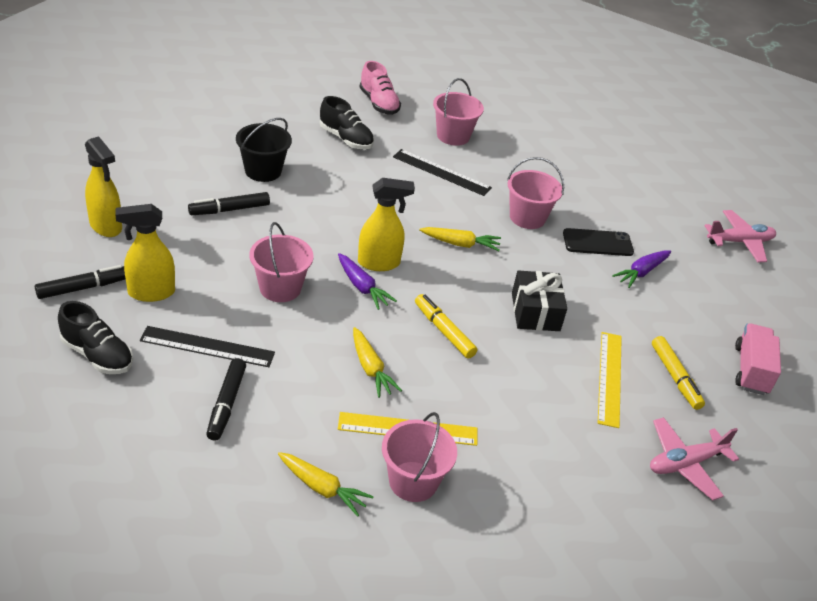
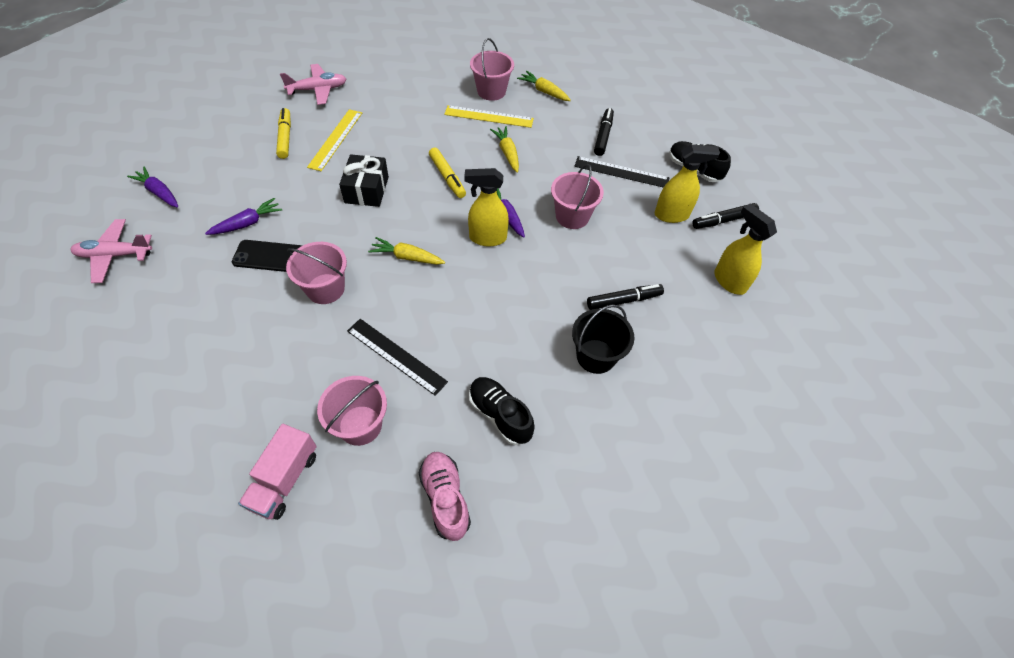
camera: 170 degrees left, 15 degrees up
(751, 370) = (221, 139): pink truck -> pink truck (284, 480)
(758, 301) = (159, 192): none -> purple carrot

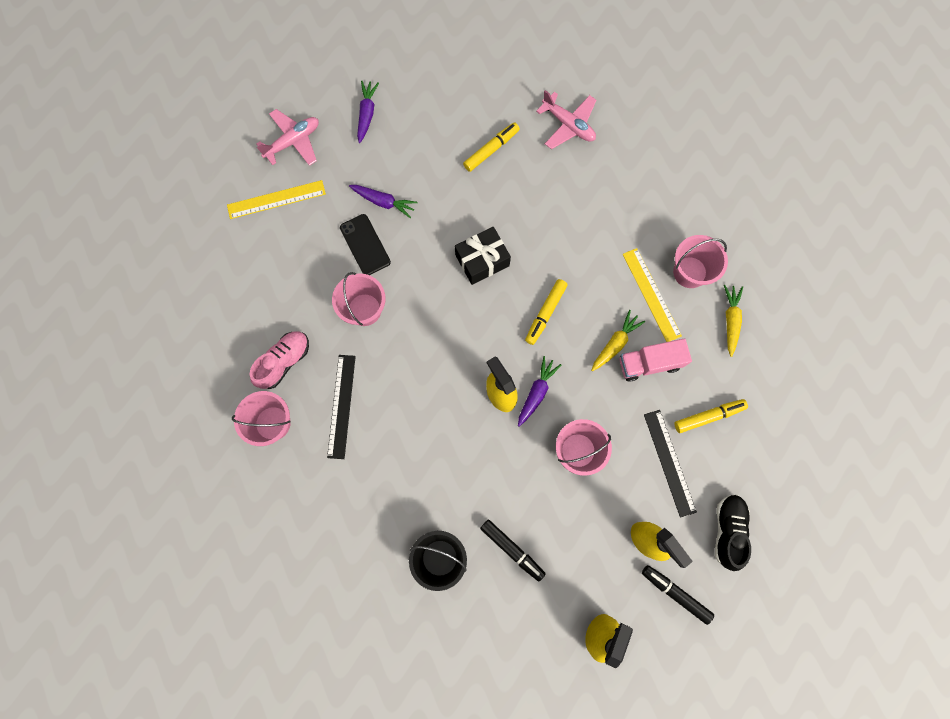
camera: 60 degrees right, 20 degrees up
(115, 255) = (293, 141): pink plane -> pink plane turned 90 degrees clockwise
(284, 480) = (207, 405): pink truck -> pink truck (649, 363)
(336, 139) = (520, 190): yellow ruler -> yellow ruler (276, 200)
(407, 257) = (435, 345): yellow carrot -> none
(445, 498) = (256, 519): pink shoe -> pink shoe (284, 362)
(500, 415) = (341, 515): black shoe -> none
(603, 136) = (708, 416): black marker -> yellow marker

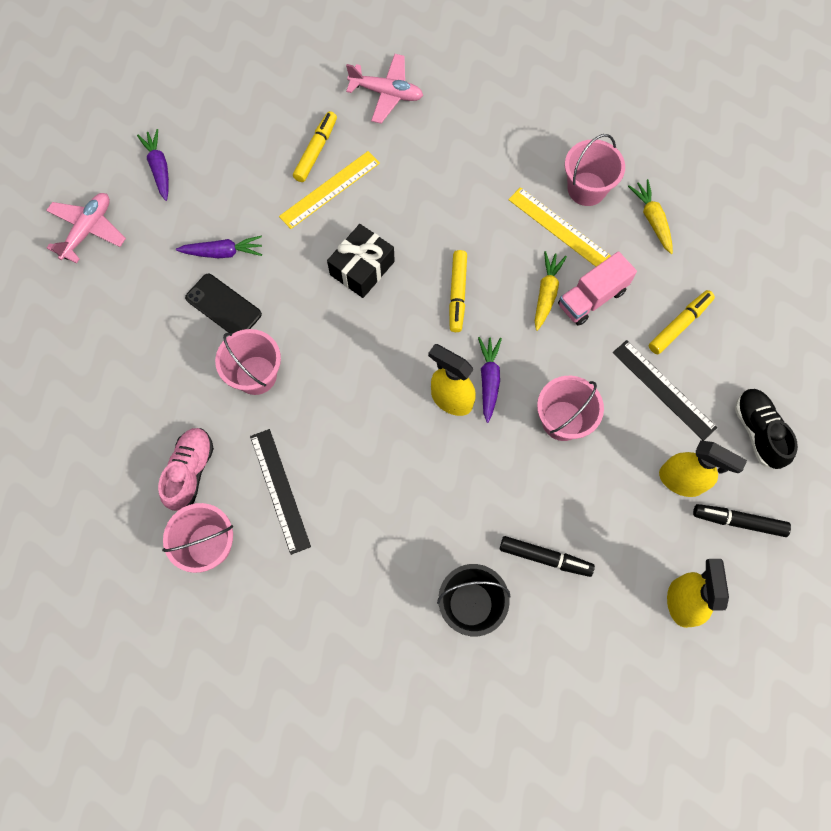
camera: 25 degrees left, 5 degrees down
(276, 200) = (97, 300): yellow ruler -> yellow ruler (330, 190)

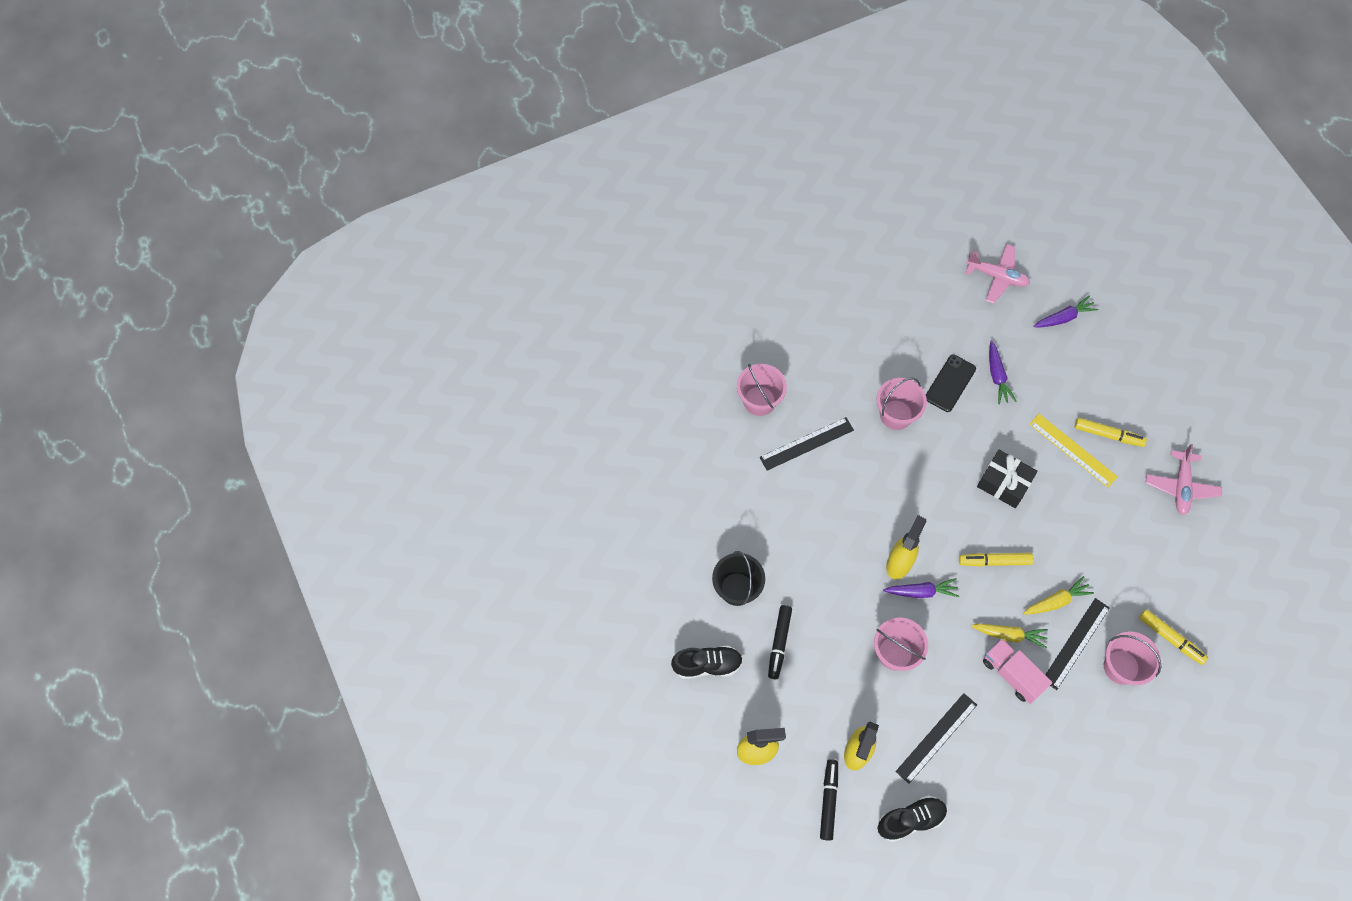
camera: 85 degrees right, 5 degrees down
(190, 471) = (812, 380): pink shoe -> none
(559, 227) = (1076, 643): yellow ruler -> black ruler
(570, 654) = (707, 665): none -> black shoe
(652, 219) = (1102, 727): yellow carrot -> yellow carrot (1056, 601)
(679, 325) = (1000, 752): yellow marker -> yellow marker (1170, 638)

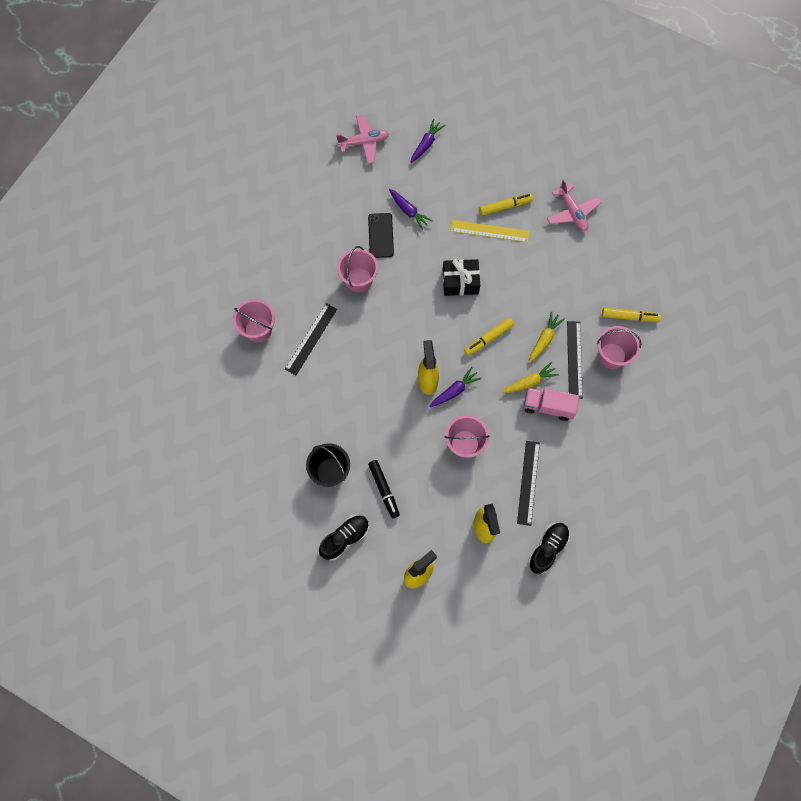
camera: 35 degrees left, 5 degrees up
(828, 800) = (487, 574): black marker -> none

